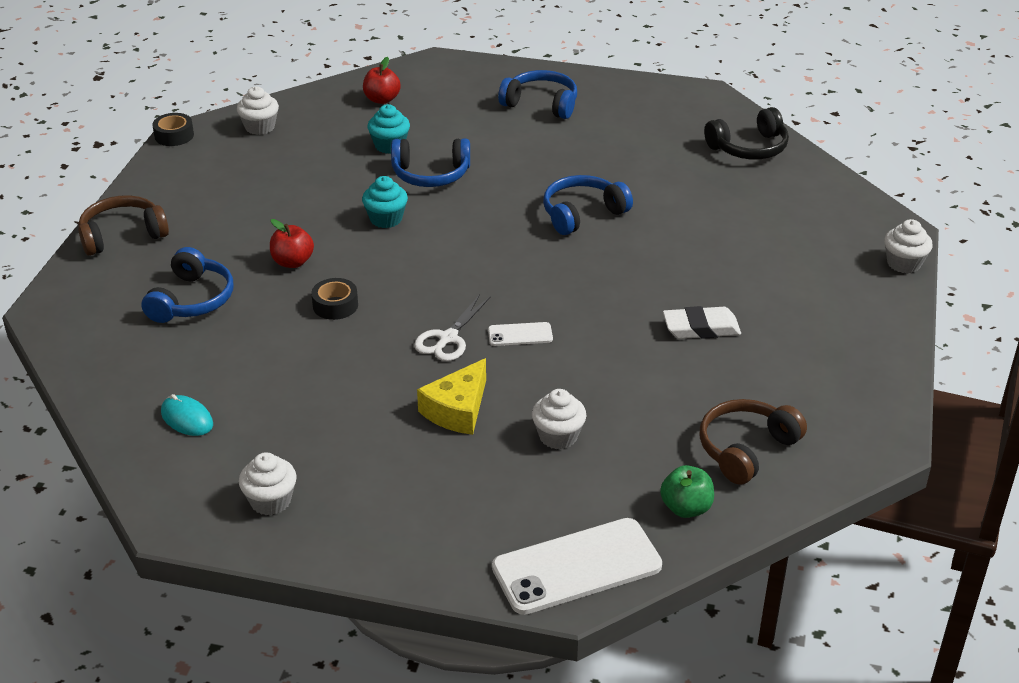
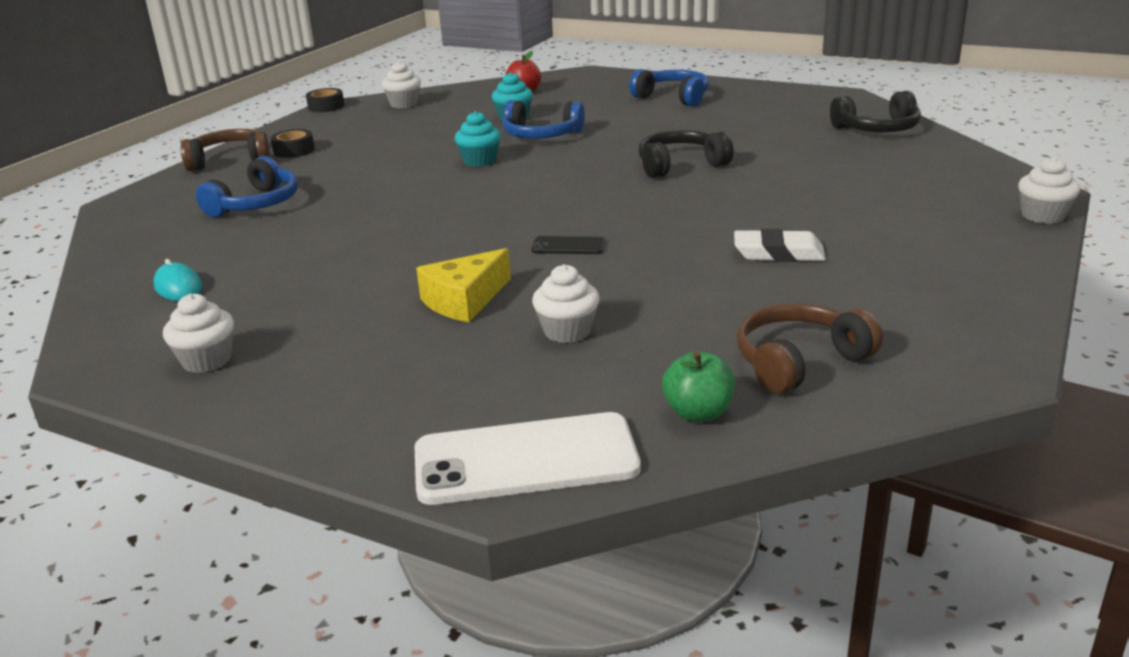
camera: 15 degrees right, 10 degrees down
(292, 262) = (370, 184): red apple -> none
(335, 305) = (390, 215): black tape -> black tape (294, 150)
(448, 338) = (489, 244): white scissors -> none
(520, 334) = (568, 246): white phone -> black phone
(582, 214) = (680, 165): blue headphones -> black headphones

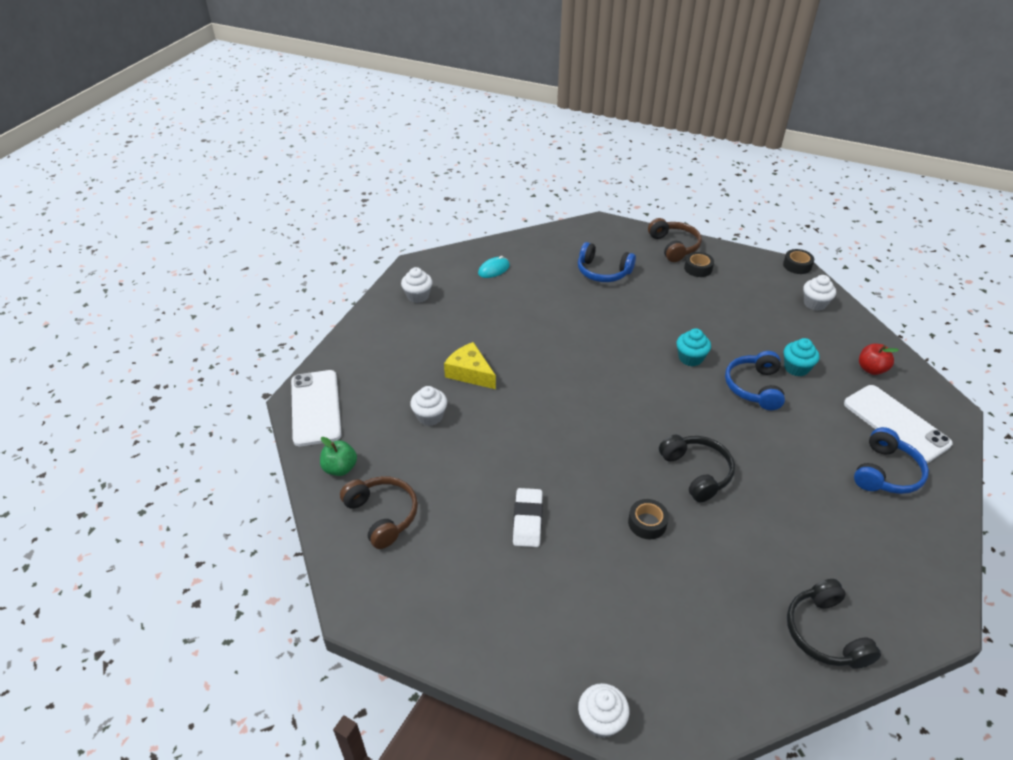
camera: 85 degrees right, 15 degrees up
(568, 246) = (540, 412): black phone -> none
(606, 90) = (895, 423): none -> white phone
(764, 190) = (647, 523): none -> black tape

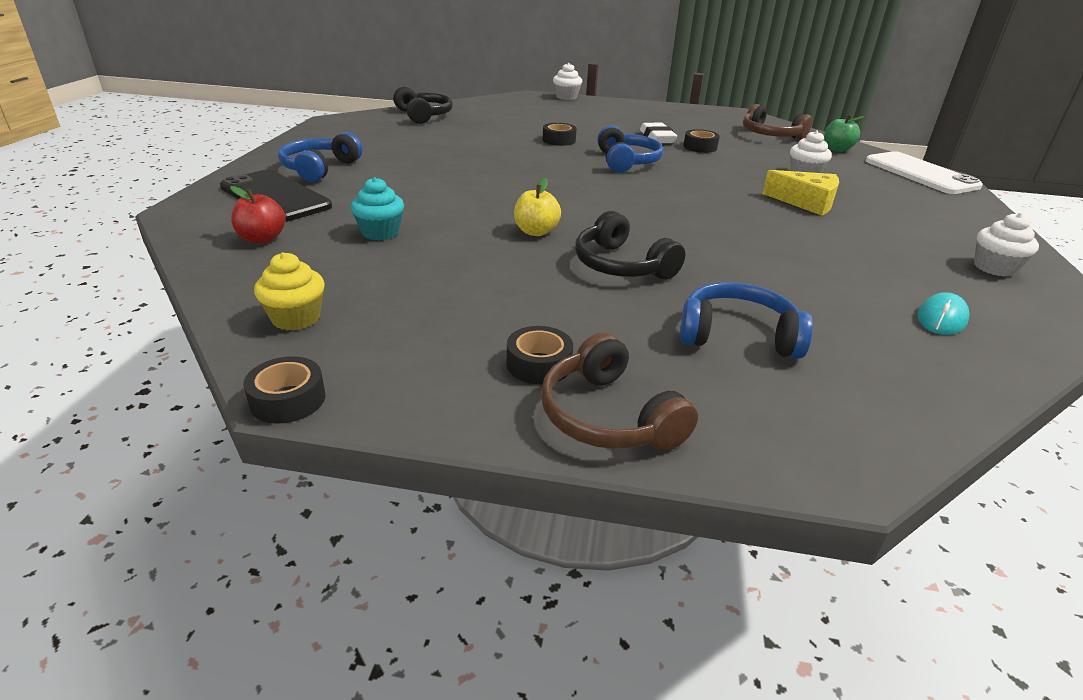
camera: 165 degrees right, 10 degrees down
(491, 488) = (700, 147): none -> black tape
(690, 358) = (536, 232): turquoise cupcake -> yellow apple
(696, 472) = (519, 160): black headphones -> black headphones (621, 265)
(754, 387) = (447, 213): blue headphones -> blue headphones (626, 162)
(814, 303) = (296, 318): white cupcake -> yellow cupcake
(895, 423) = (275, 197): white phone -> black phone

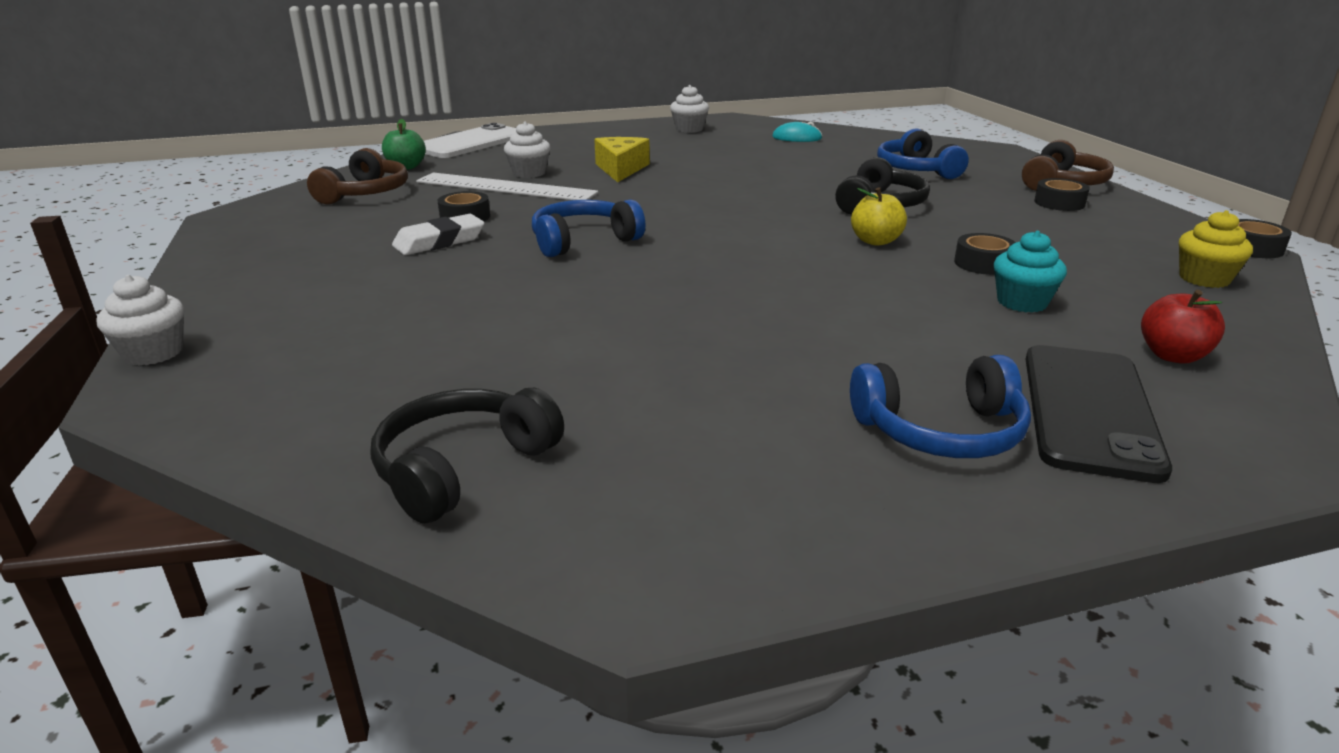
camera: 115 degrees left, 5 degrees down
(559, 140) = (523, 294): black tape -> black tape (983, 263)
(766, 164) = (505, 187): none -> white ruler

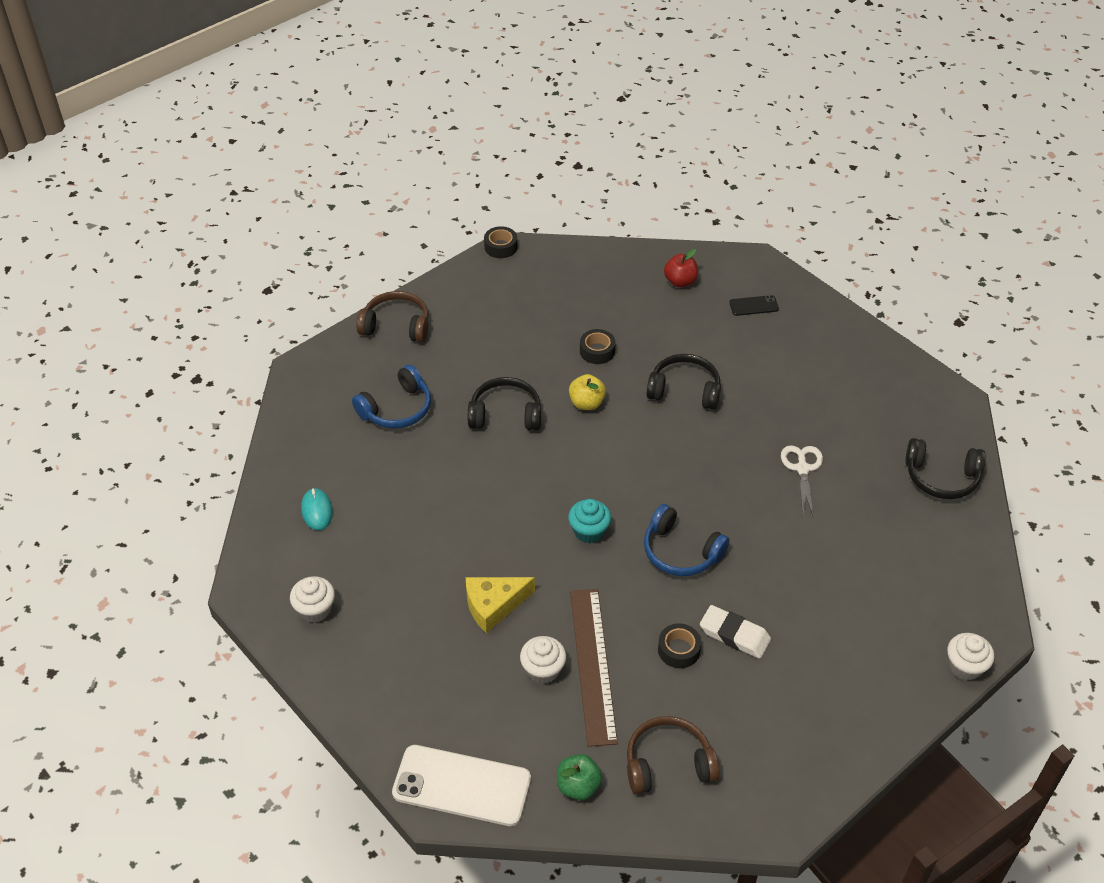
camera: 115 degrees left, 20 degrees up
(505, 187) = (592, 665): white ruler -> brown ruler
(629, 341) = (802, 469): none -> white scissors
(867, 299) = (684, 390): none -> black headphones
(941, 431) = (804, 345): blue headphones -> none
(1022, 302) = (648, 332): turquoise cupcake -> turquoise cupcake (589, 531)
(1059, 203) = (450, 325): black tape -> none
(1089, 410) = (753, 306): black phone -> black phone, size x0.47
(1204, 279) = (567, 267): yellow cupcake -> none

